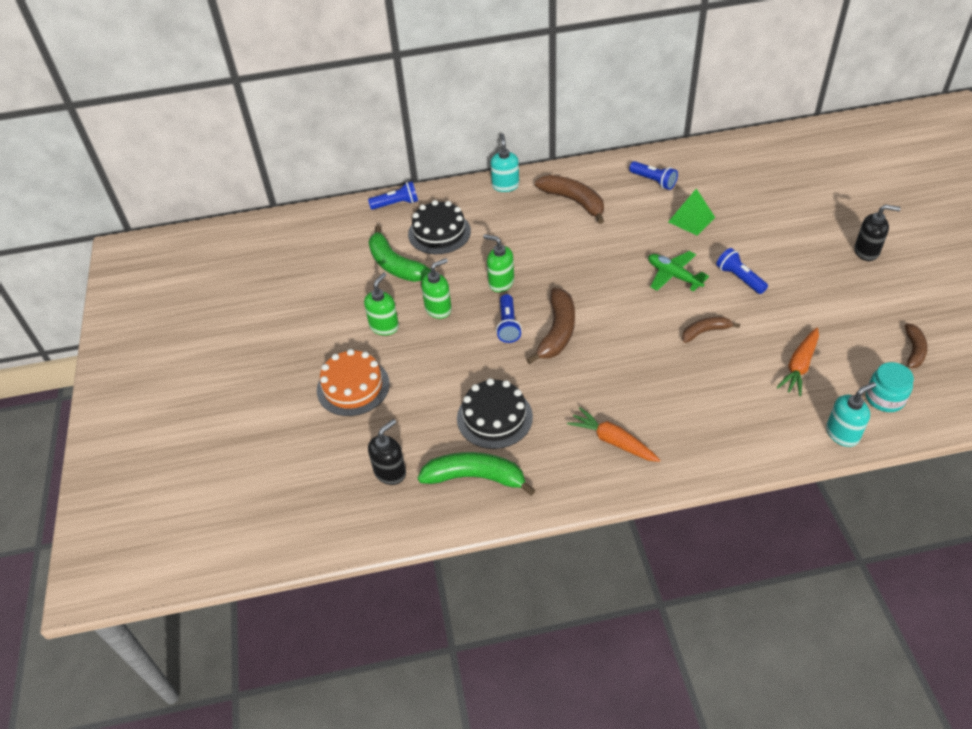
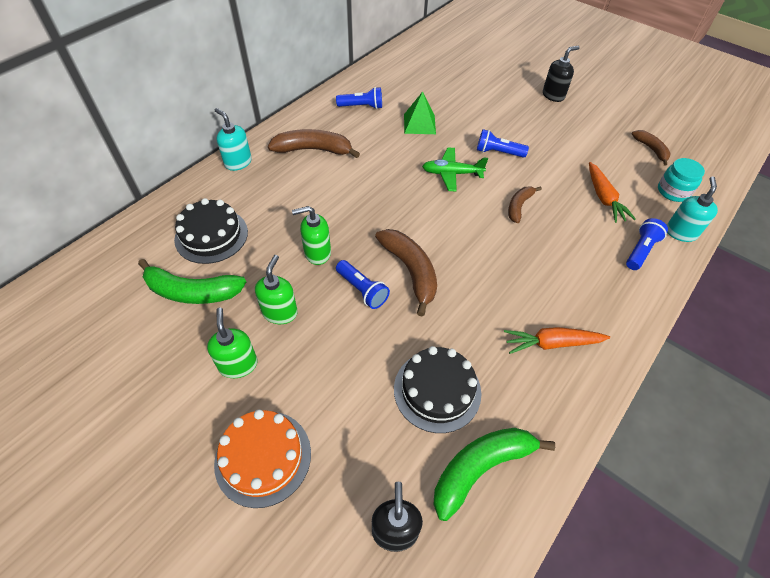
camera: 45 degrees left, 5 degrees up
(396, 204) = (138, 229): blue flashlight -> blue flashlight (640, 251)

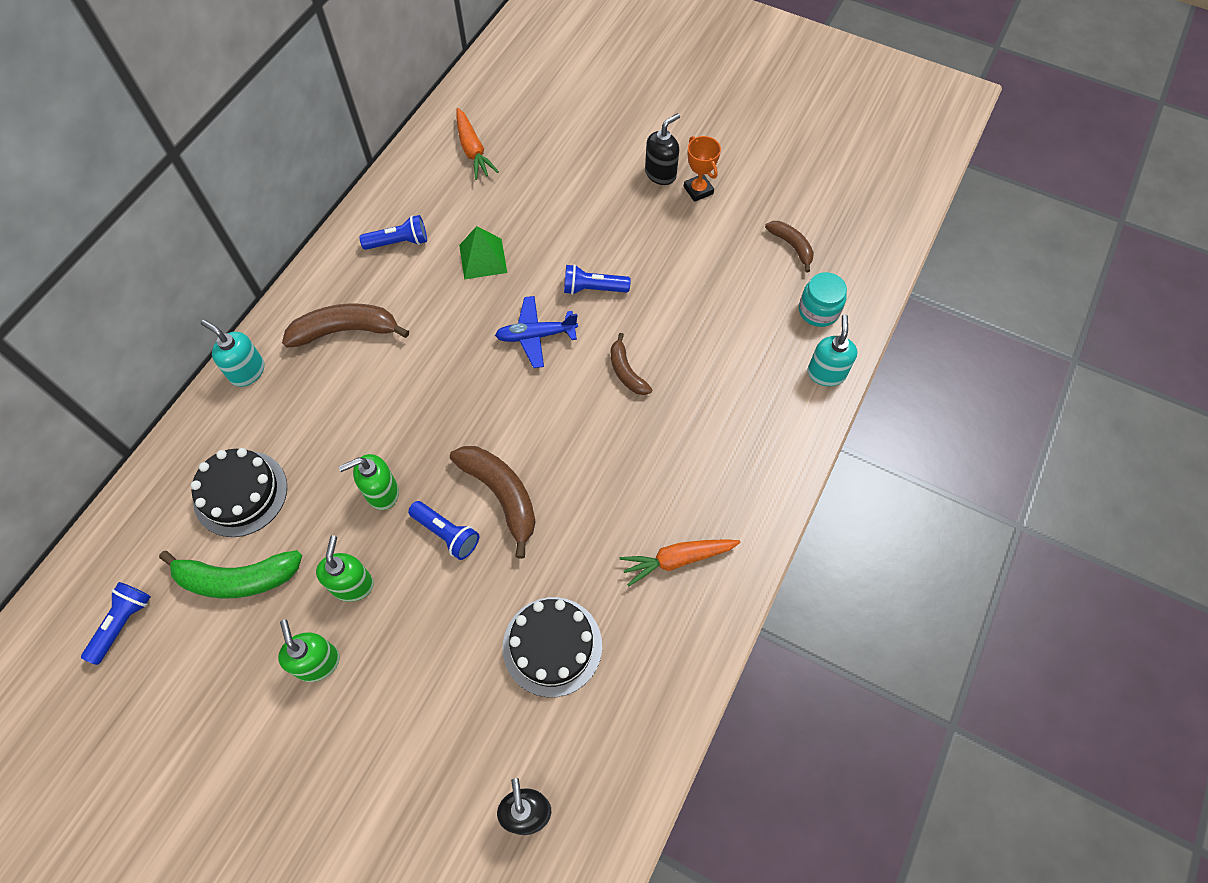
camera: 10 degrees left, 10 degrees up
(263, 457) = (371, 765): orange cake -> none
(452, 174) = (536, 336): green plane -> blue plane
(480, 468) = (609, 726): green banana -> none
(519, 206) = (626, 372): brown banana -> brown banana turned 45 degrees counterclockwise
(580, 108) = (698, 190): none -> orange trophy
(604, 198) = (732, 337): orange carrot -> orange carrot (473, 150)
(640, 251) = (778, 410): blue flashlight -> blue flashlight (123, 623)

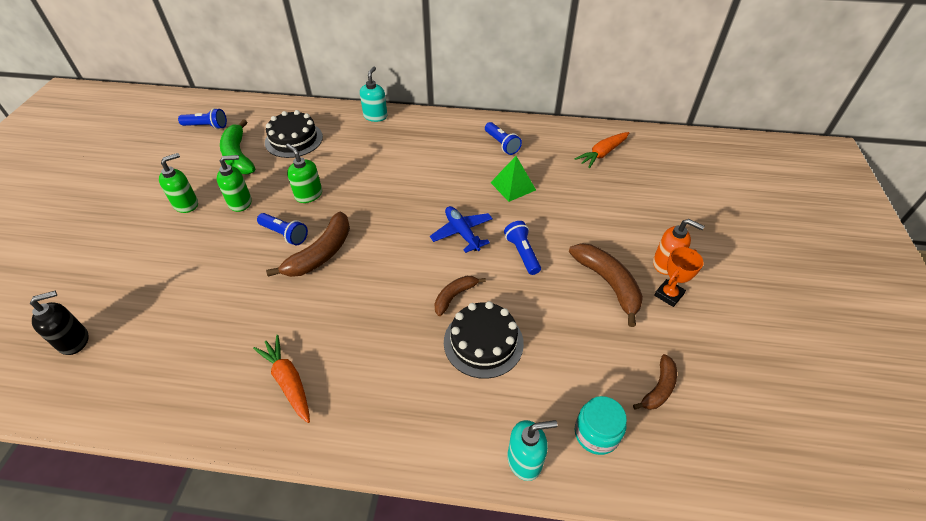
camera: 70 degrees right, 15 degrees down
(345, 331) = (421, 143): brown banana -> brown banana (608, 283)
(446, 534) = (284, 234): blue flashlight -> blue flashlight turned 75 degrees counterclockwise
(552, 646) = (204, 318): black cake -> black cake (483, 342)
(660, 174) = (665, 264): black soap dispenser -> orange soap dispenser

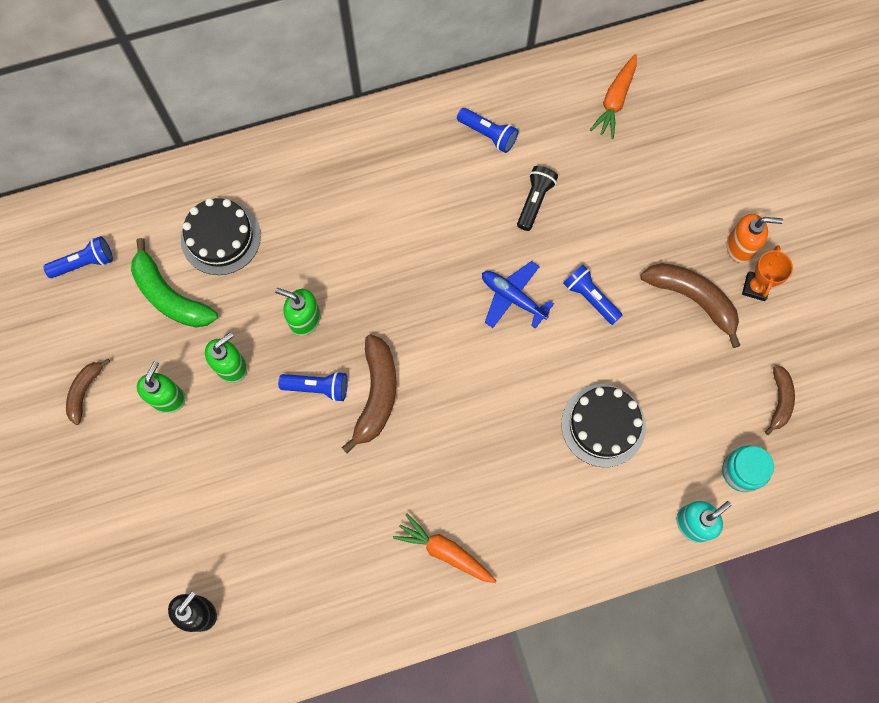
camera: 25 degrees left, 25 degrees up
(375, 116) = (299, 149): turquoise soap dispenser -> none
(454, 296) = (548, 385): brown banana -> brown banana (85, 391)
(513, 186) = (534, 201): green pyramid -> black flashlight

